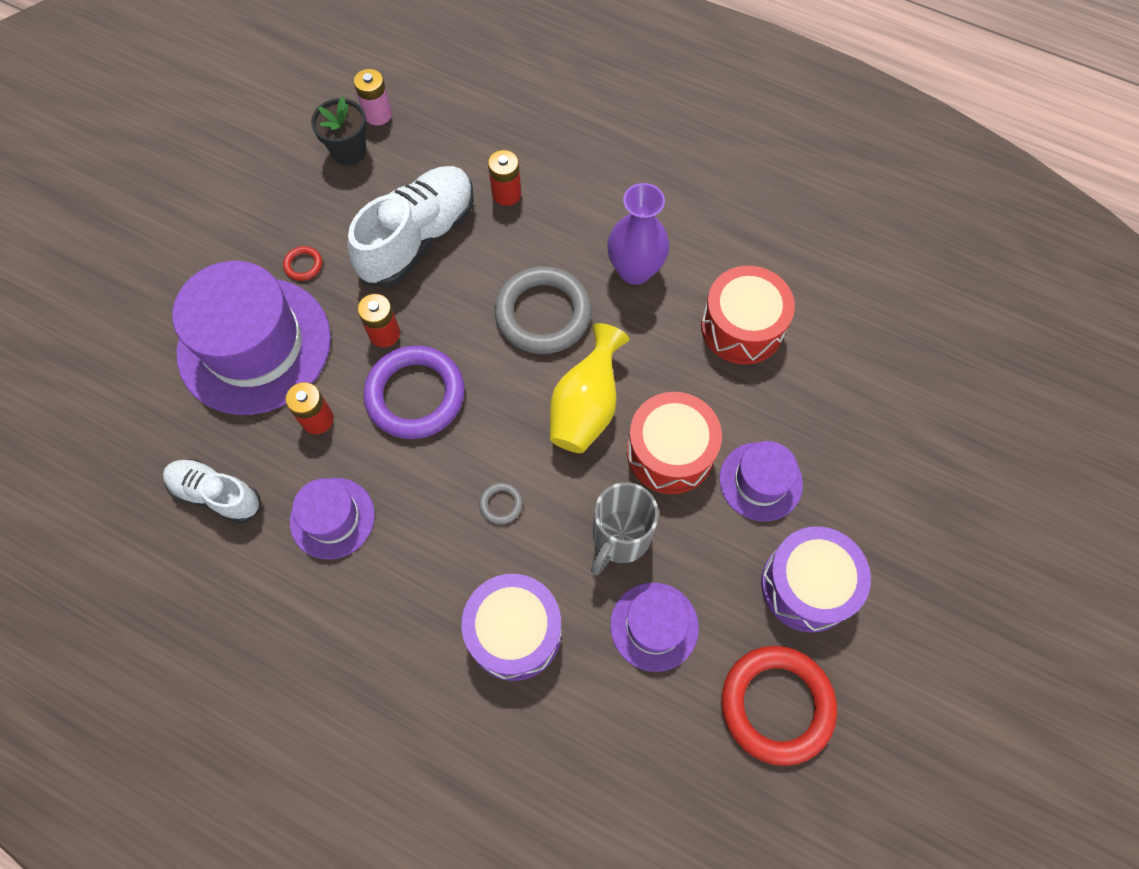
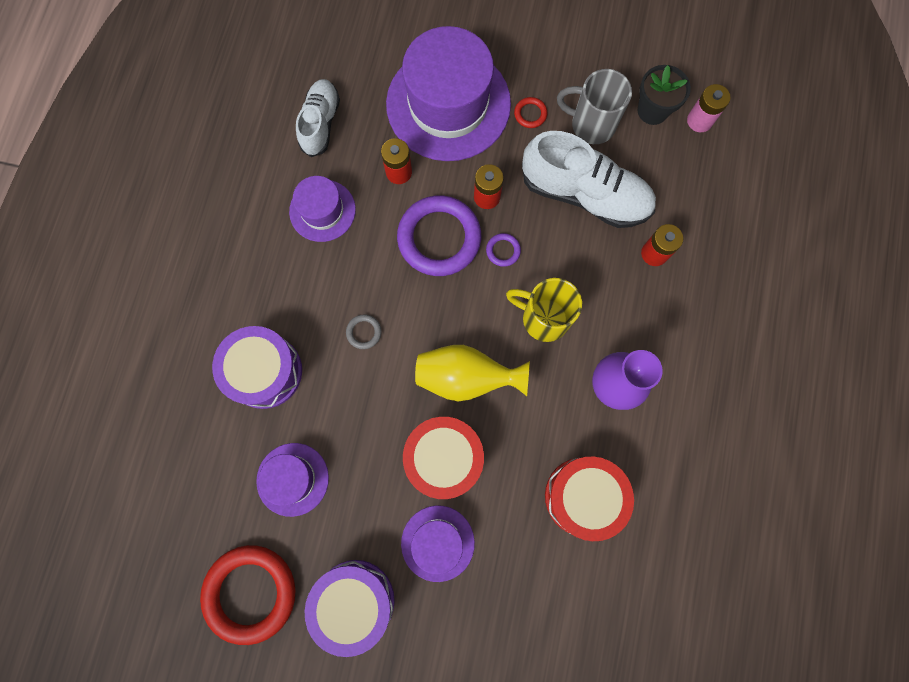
camera: 75 degrees right, 10 degrees up
(453, 333) = (503, 251): none -> purple ring
(543, 314) = (543, 318): grey ring -> yellow mug
(620, 538) = (358, 434): grey mug -> grey mug (591, 124)

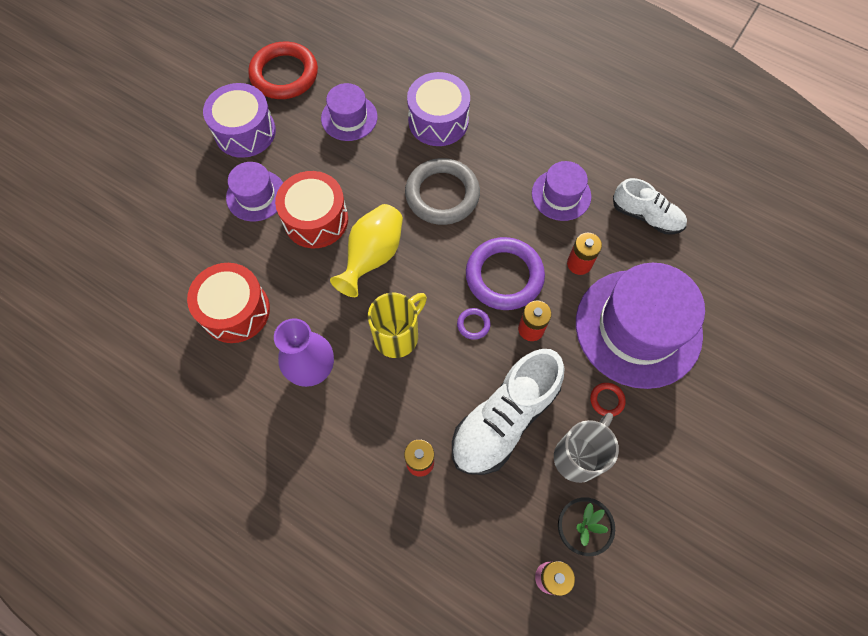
camera: 110 degrees right, 10 degrees down
(364, 332) = (442, 194): grey ring -> grey ring, size x2.42

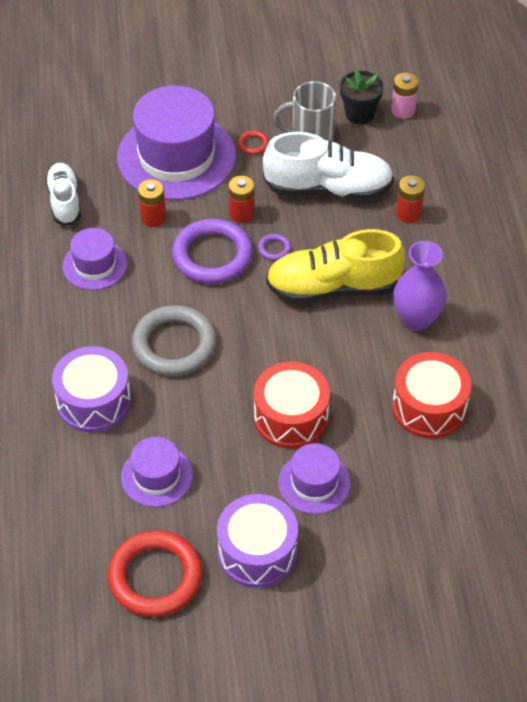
camera: 130 degrees left, 15 degrees down
(372, 256) = (283, 351): yellow vase -> none
(397, 336) = (333, 287): yellow mug -> yellow shoe

